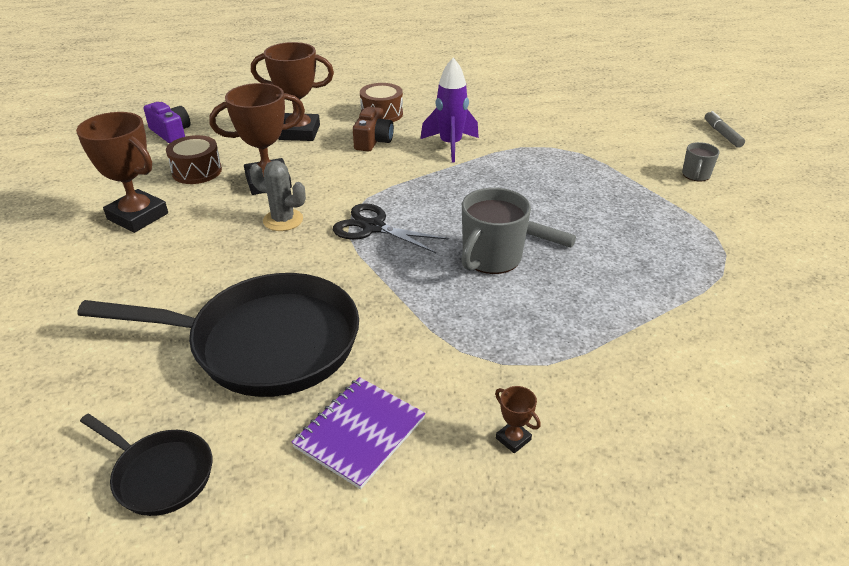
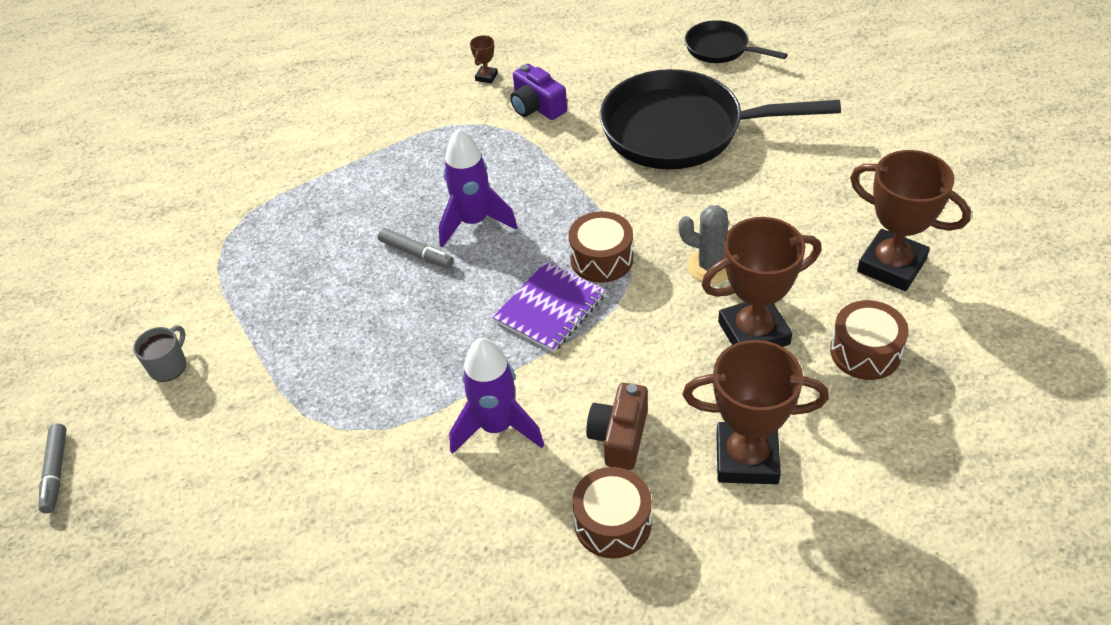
camera: 175 degrees left, 10 degrees up
(171, 132) = (966, 451): purple camera -> purple camera (537, 107)
(360, 433) = (592, 75): purple notebook -> purple notebook (550, 308)
(373, 227) = (601, 259): black scissors -> brown drum
(490, 258) = (474, 222): grey mug -> purple rocket
(513, 439) = (486, 77): brown trophy -> brown trophy turned 60 degrees clockwise

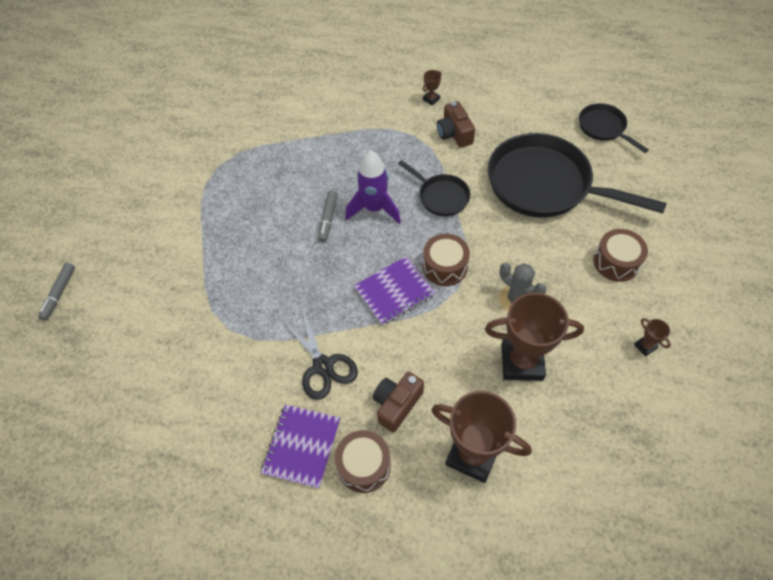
camera: 20 degrees right, 10 degrees up
(169, 366) = (149, 246): grey mug -> none
(416, 253) = (328, 219): grey marker -> grey marker turned 45 degrees clockwise
(497, 427) = (322, 366): purple rocket -> black scissors
(516, 532) = (302, 446): none -> purple notebook
(537, 107) = (454, 133): purple camera -> brown camera
(555, 182) = (441, 196): none -> black pan
(865, 352) = (593, 407): brown drum -> brown drum (616, 262)
(891, 265) = (645, 346): brown trophy -> brown trophy, size x0.42

